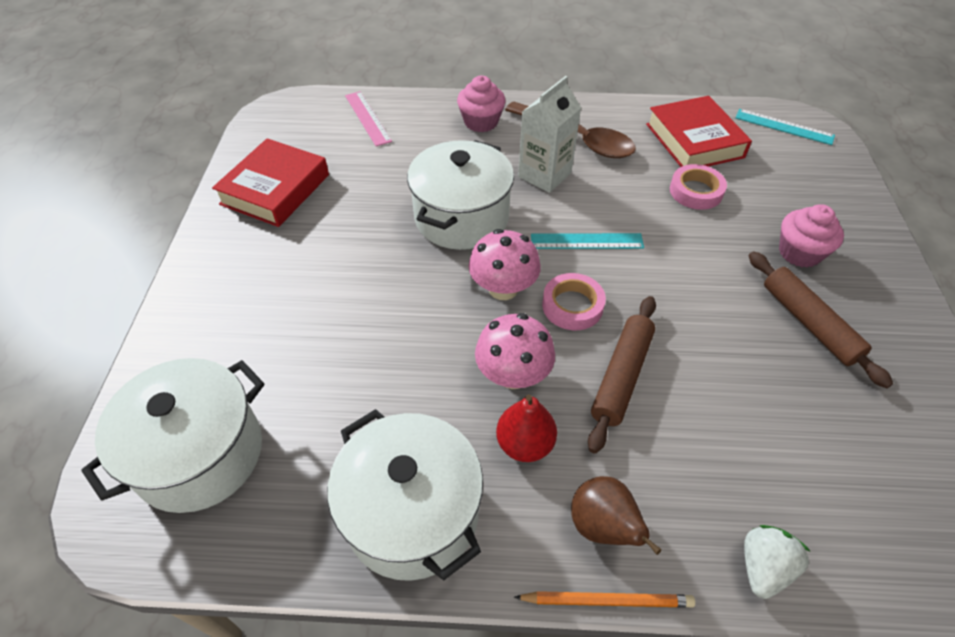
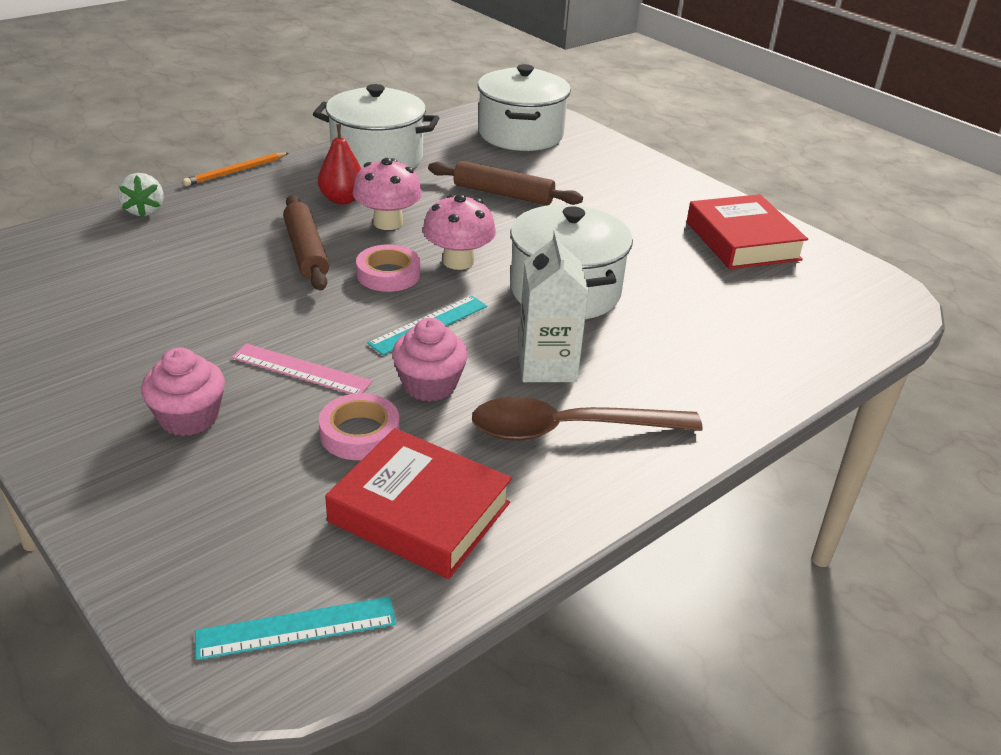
camera: 135 degrees right, 15 degrees down
(367, 118) = (806, 332): pink ruler -> pink ruler (301, 370)
(481, 122) = (699, 390): pink cupcake -> pink cupcake (429, 385)
(602, 526) = (259, 190): brown pear -> none
(808, 323) = (154, 352): brown rolling pin -> brown rolling pin (503, 194)

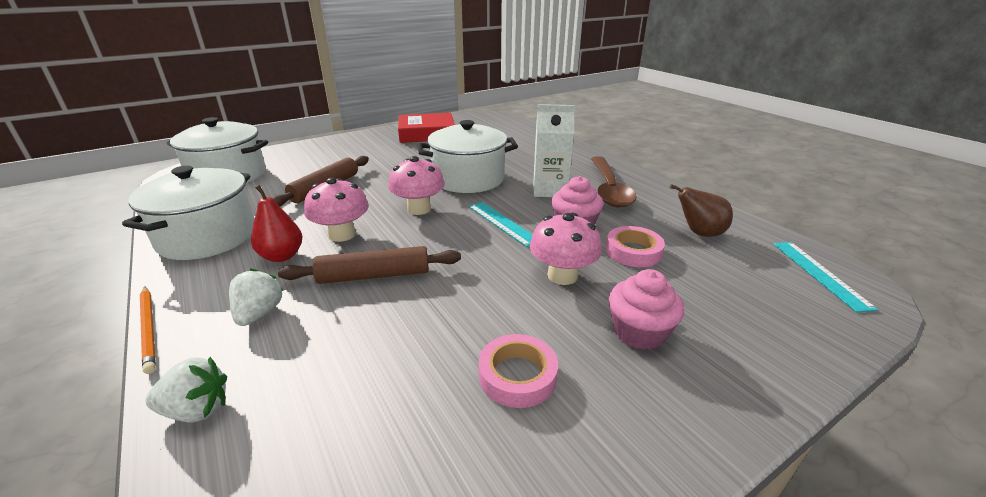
camera: 80 degrees left, 5 degrees down
(250, 208) = (259, 313): none -> white strawberry
(301, 370) = (562, 276): pink ruler -> pink mushroom
(388, 274) = (428, 236): pink tape -> pink tape (517, 375)
(420, 512) = (699, 233): red book -> brown pear

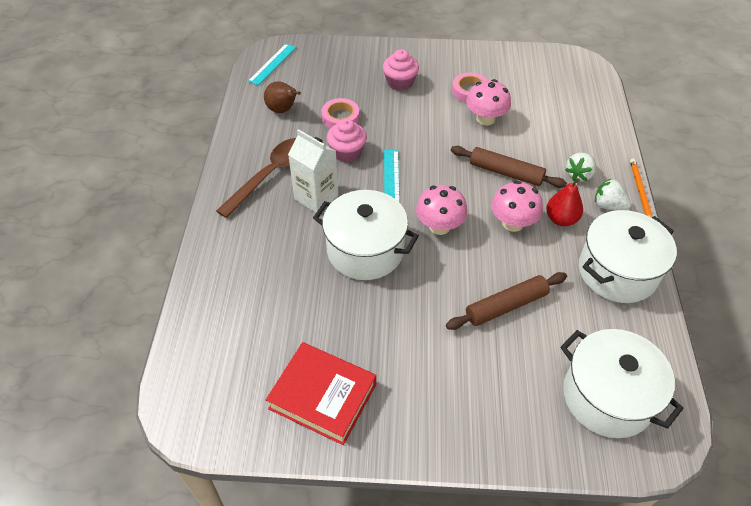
camera: 145 degrees left, 20 degrees up
(197, 410) = (607, 135): white strawberry -> white strawberry (608, 205)
(562, 276) = (400, 122): pink mushroom -> pink mushroom (485, 119)

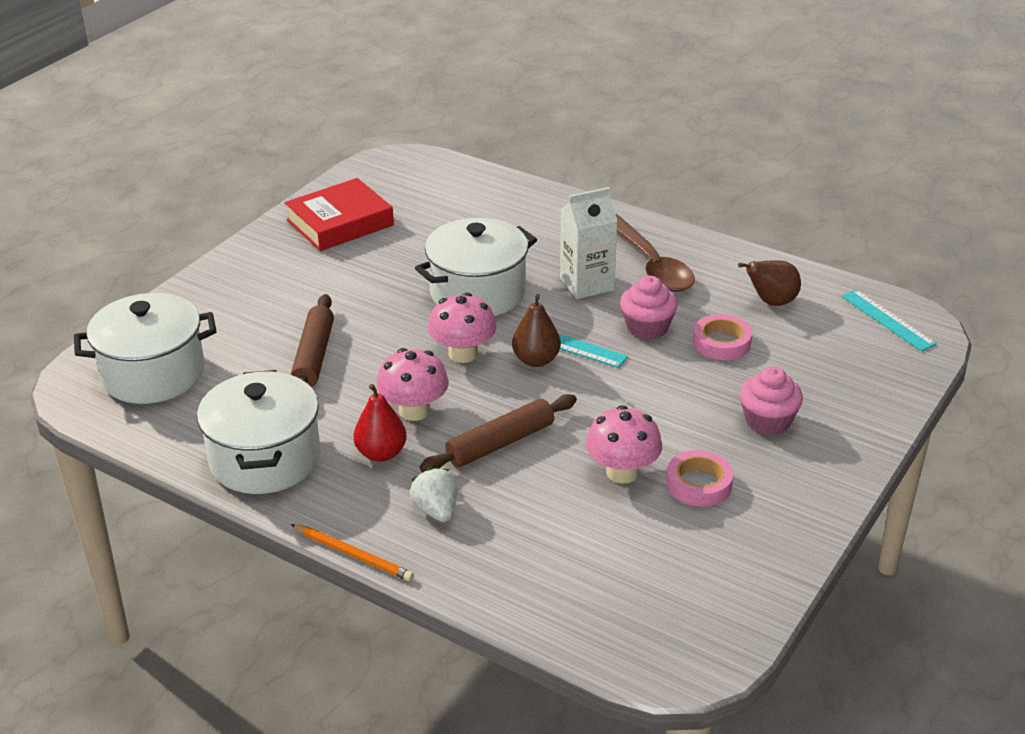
camera: 120 degrees right, 15 degrees down
(418, 189) = (536, 360): none -> brown pear
(608, 205) = (361, 508): white strawberry -> none

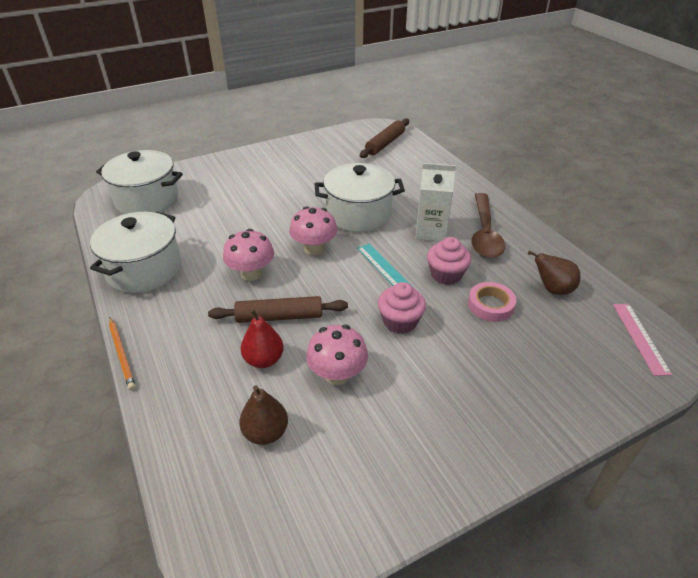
camera: 30 degrees right, 5 degrees up
(313, 356) = (232, 219): brown rolling pin -> brown rolling pin (385, 143)
(340, 223) = (321, 151): red book -> none
(381, 453) = (206, 293): red pear -> red pear (264, 360)
(436, 510) = (197, 346): white strawberry -> none
(536, 360) = (354, 269): brown pear -> brown pear (265, 432)
(699, 484) = (383, 410): pink tape -> none
(767, 421) = (477, 381): pink cupcake -> pink cupcake (400, 321)
(887, 320) = (640, 337): turquoise ruler -> pink ruler

